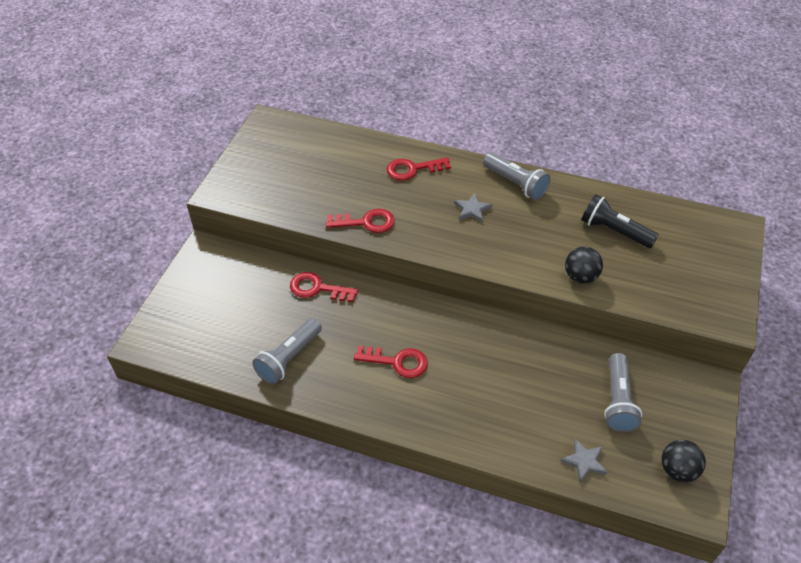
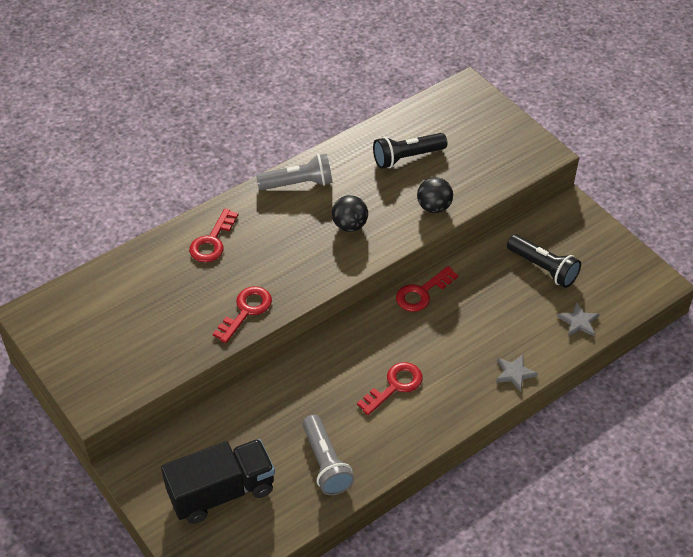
camera: 55 degrees left, 0 degrees up
(219, 311) = (221, 492): none -> black truck
(317, 288) = (263, 400): red key -> red key (422, 293)
(472, 209) = (300, 229): grey star -> grey star (514, 373)
(618, 401) = (543, 268): grey flashlight -> black flashlight
(677, 470) = (624, 273): black ball -> black ball (349, 225)

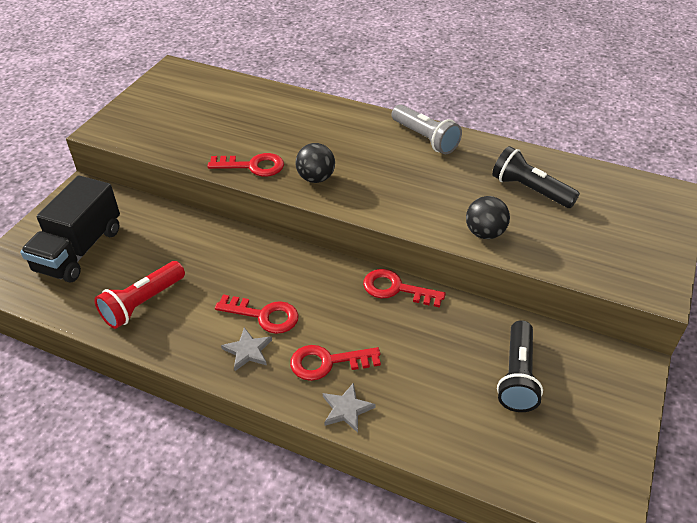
camera: 60 degrees right, 5 degrees down
(212, 241) = (315, 119): red key -> red key (327, 362)
(221, 492) = (79, 250): black truck -> black truck turned 75 degrees clockwise
(326, 463) = (142, 303): grey flashlight -> red flashlight
(349, 225) = (405, 187): black ball -> black ball (316, 178)
(578, 322) = (467, 443): grey star -> grey star (248, 351)

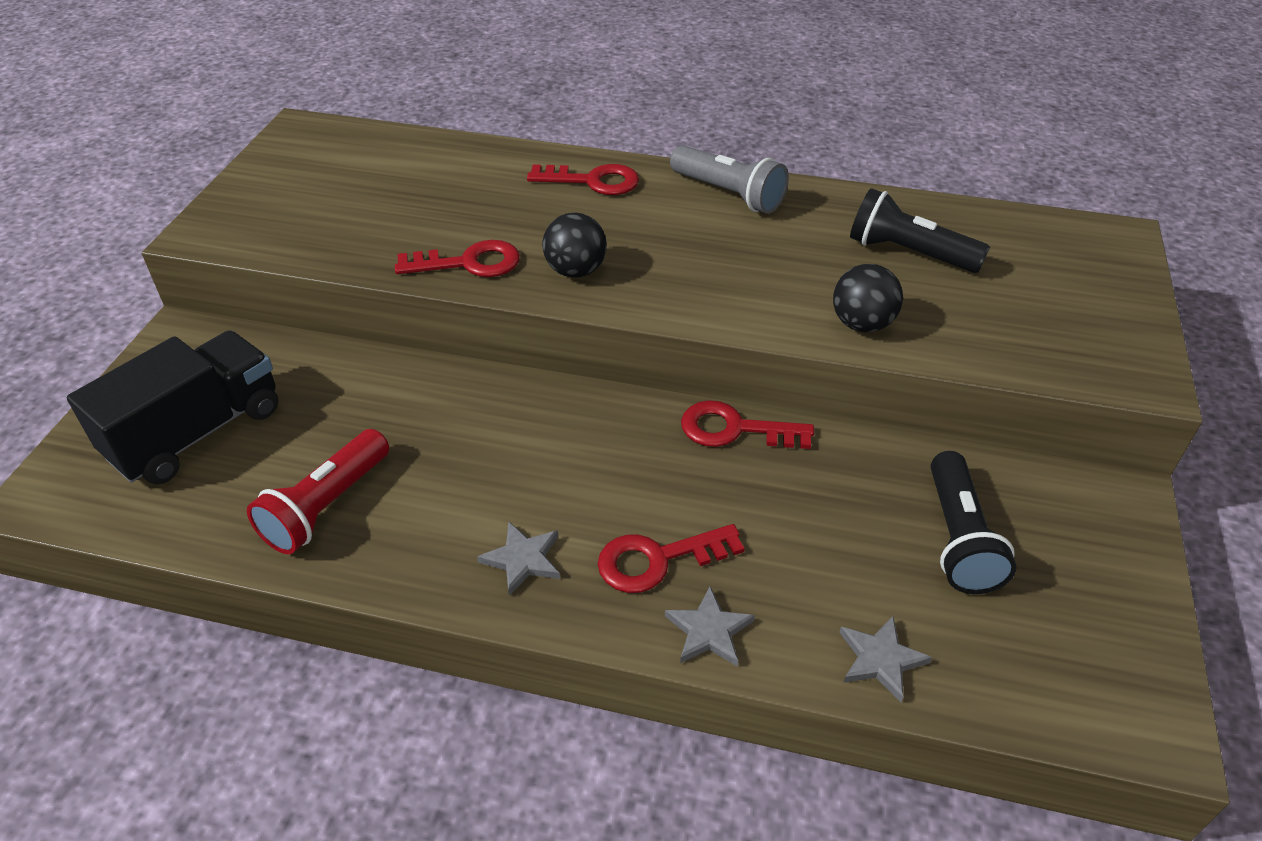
camera: 10 degrees left, 0 degrees up
(79, 250) = (197, 433): black truck -> black truck turned 150 degrees counterclockwise
(264, 315) = (535, 499): red key -> red key (593, 181)
(446, 442) = (881, 659): none -> grey star

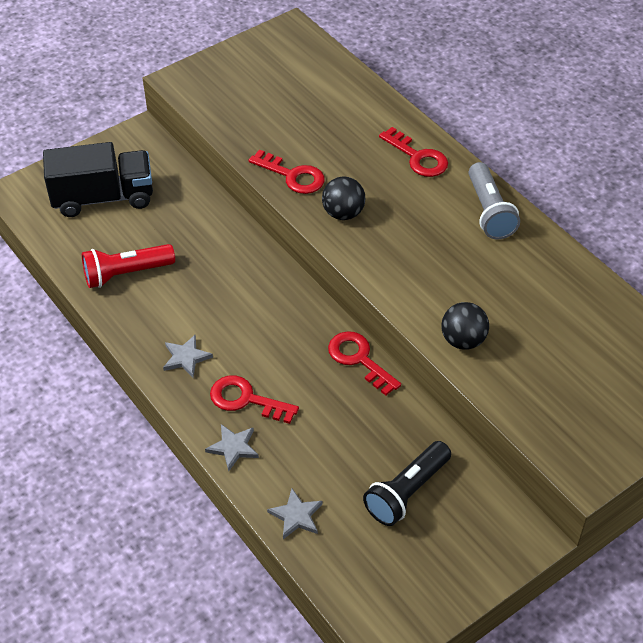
camera: 40 degrees right, 5 degrees up
(908, 253) = (550, 314): black flashlight -> none

